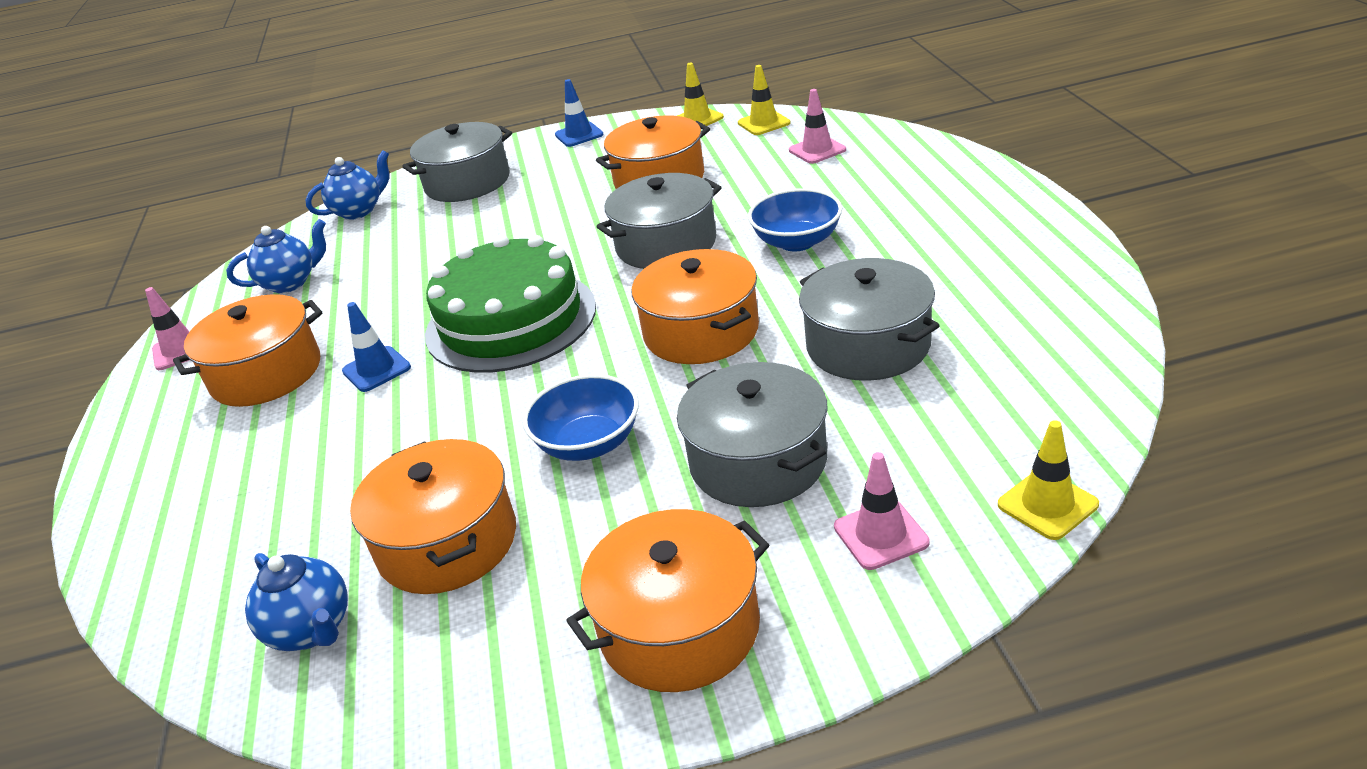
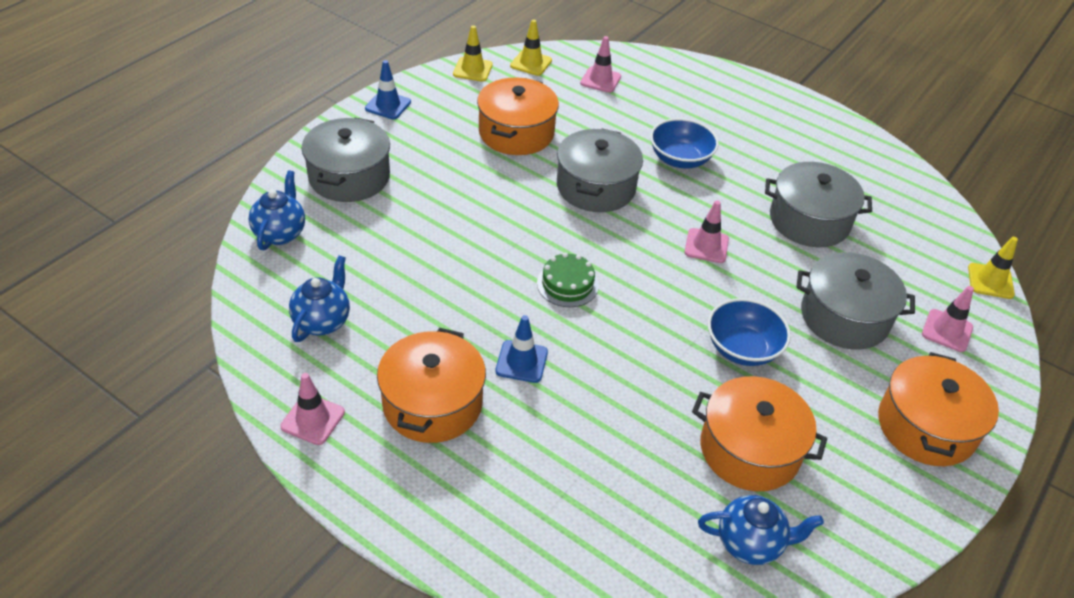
camera: 50 degrees left, 10 degrees up
(511, 320) = (567, 284): green cake -> green cake, size x0.44
(701, 331) = (706, 246): orange pot -> pink traffic cone

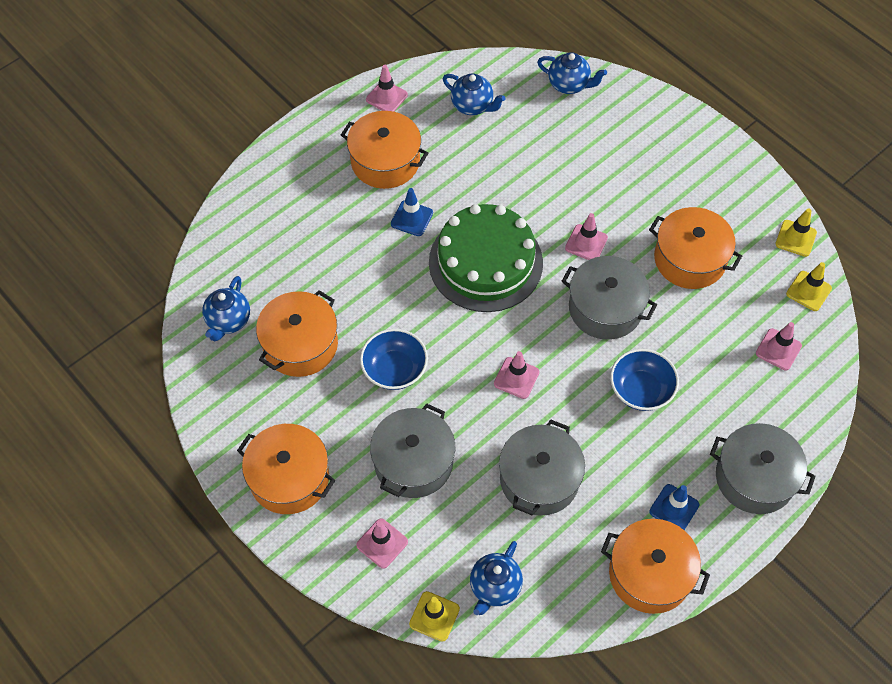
camera: 105 degrees right, 15 degrees up
(349, 177) = (634, 130): grey pot -> grey pot (754, 477)
(388, 105) = (735, 165): blue traffic cone -> blue traffic cone (674, 508)
(516, 205) = (586, 243): none -> pink traffic cone
(567, 284) = (485, 262): green cake -> green cake, size x2.26
(857, 147) = (650, 574): none -> orange pot
(934, 242) = (494, 587): none -> blue teapot

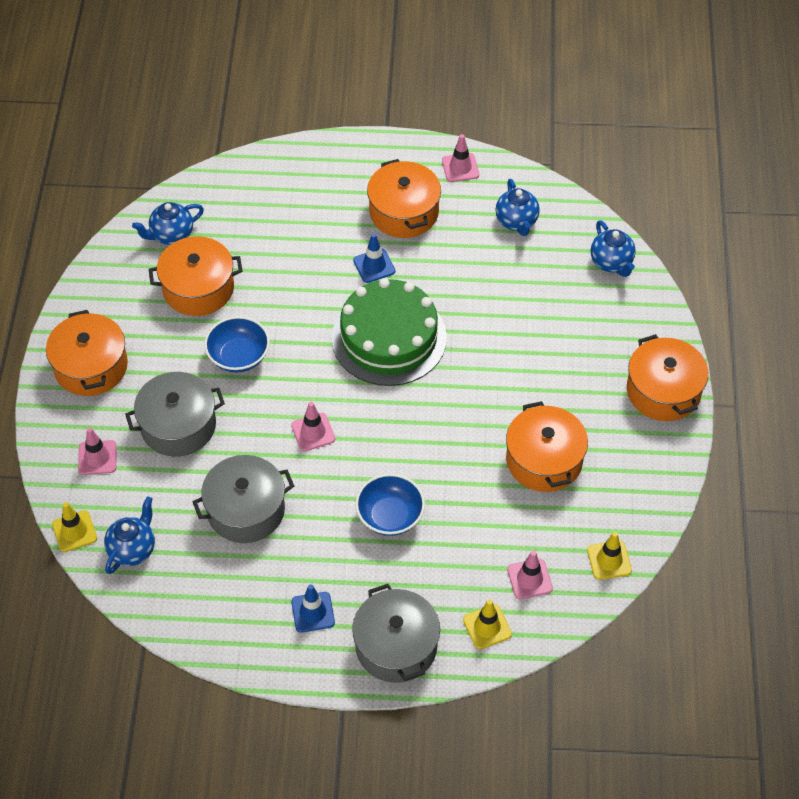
camera: 45 degrees right, 5 degrees down
(494, 587) = (132, 549): blue teapot -> blue teapot turned 135 degrees clockwise
(586, 243) = (479, 384): pink traffic cone -> none
(605, 308) = (435, 440): grey pot -> none
(650, 574) = (242, 637): orange pot -> orange pot (663, 391)
(795, 238) = (649, 515): yellow traffic cone -> yellow traffic cone (487, 627)

